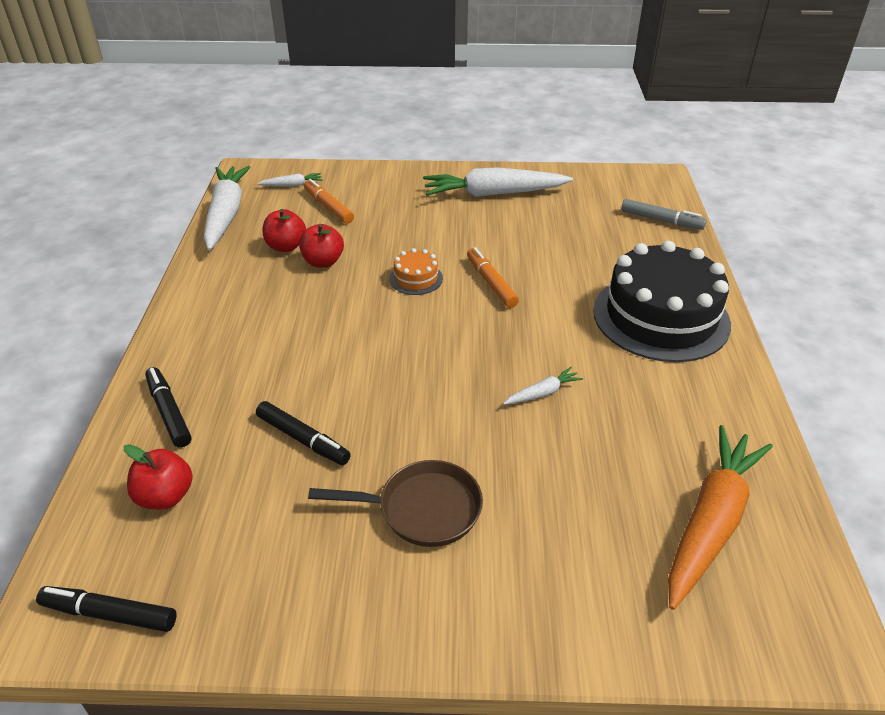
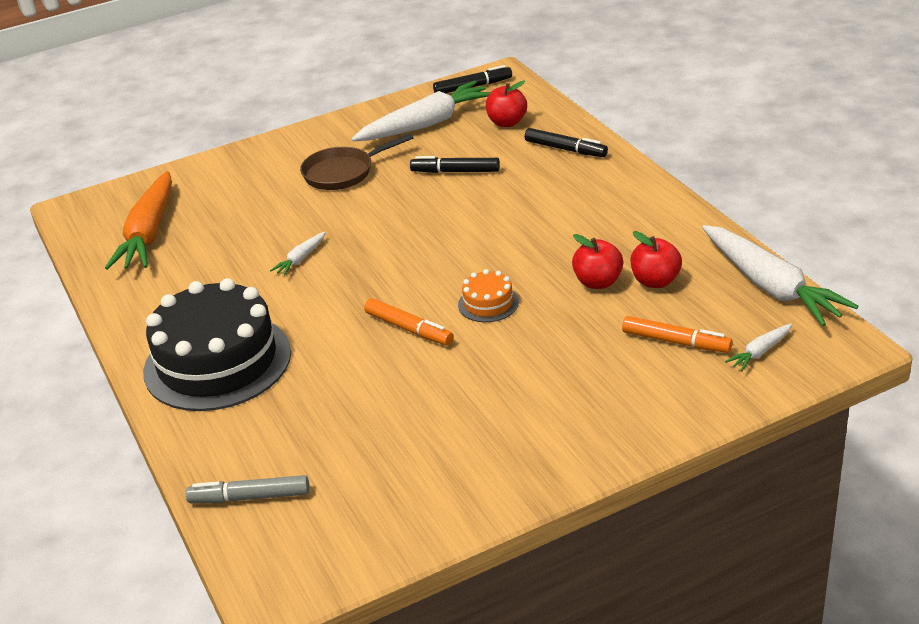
camera: 155 degrees right, 5 degrees down
(494, 194) = (497, 448): white carrot -> white carrot (426, 124)

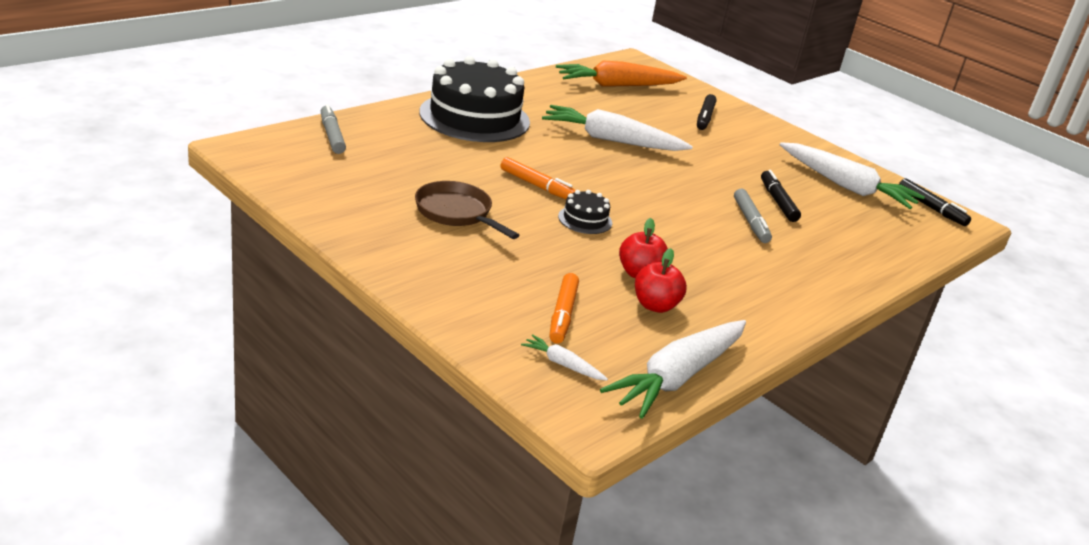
camera: 65 degrees right, 5 degrees down
(300, 259) = (611, 140): white carrot -> white carrot, size x2.30
(343, 173) = (742, 152): brown pan -> brown pan (456, 213)
(409, 329) = (537, 186): orange marker -> orange marker turned 75 degrees counterclockwise
(488, 303) = (585, 220): orange cake -> black cake
(496, 196) = (750, 222): none -> grey marker
(507, 122) = (880, 226): red apple -> none
(565, 149) = (855, 258): black marker -> black marker (705, 118)

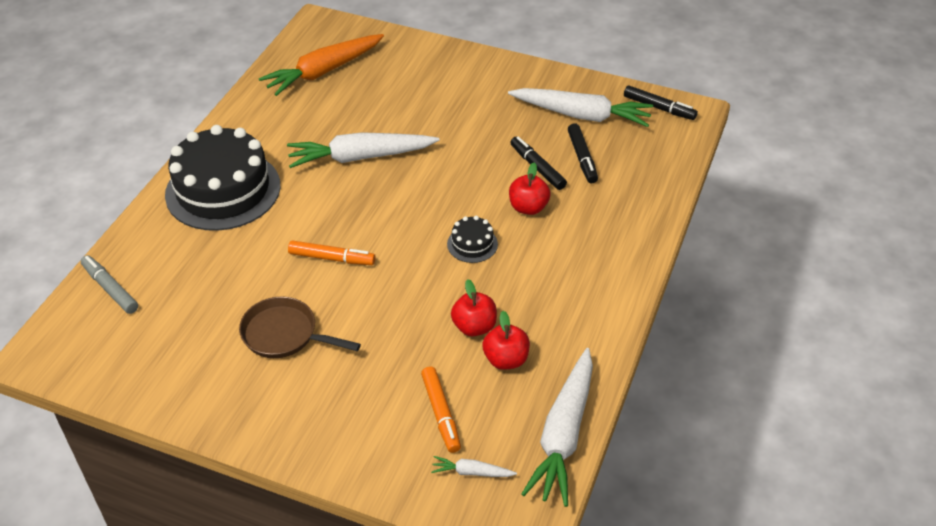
camera: 20 degrees left, 15 degrees up
(585, 220) = (395, 281): black cake -> black cake (472, 244)
(705, 118) = (423, 79): black marker -> black marker (582, 158)
(750, 222) = (528, 207): grey marker -> red apple

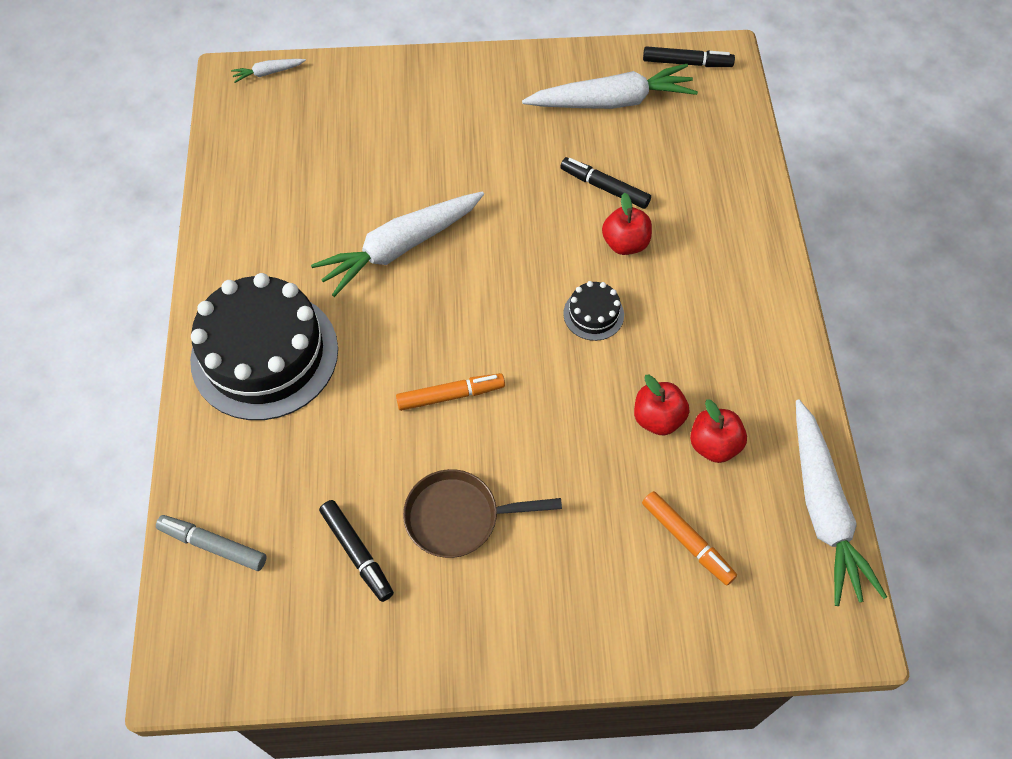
camera: 25 degrees left, 15 degrees up
(324, 71) = (284, 144): orange carrot -> none
(472, 472) = (760, 597): white carrot -> white carrot (268, 73)
(582, 158) = (644, 157): black marker -> black marker (357, 553)

